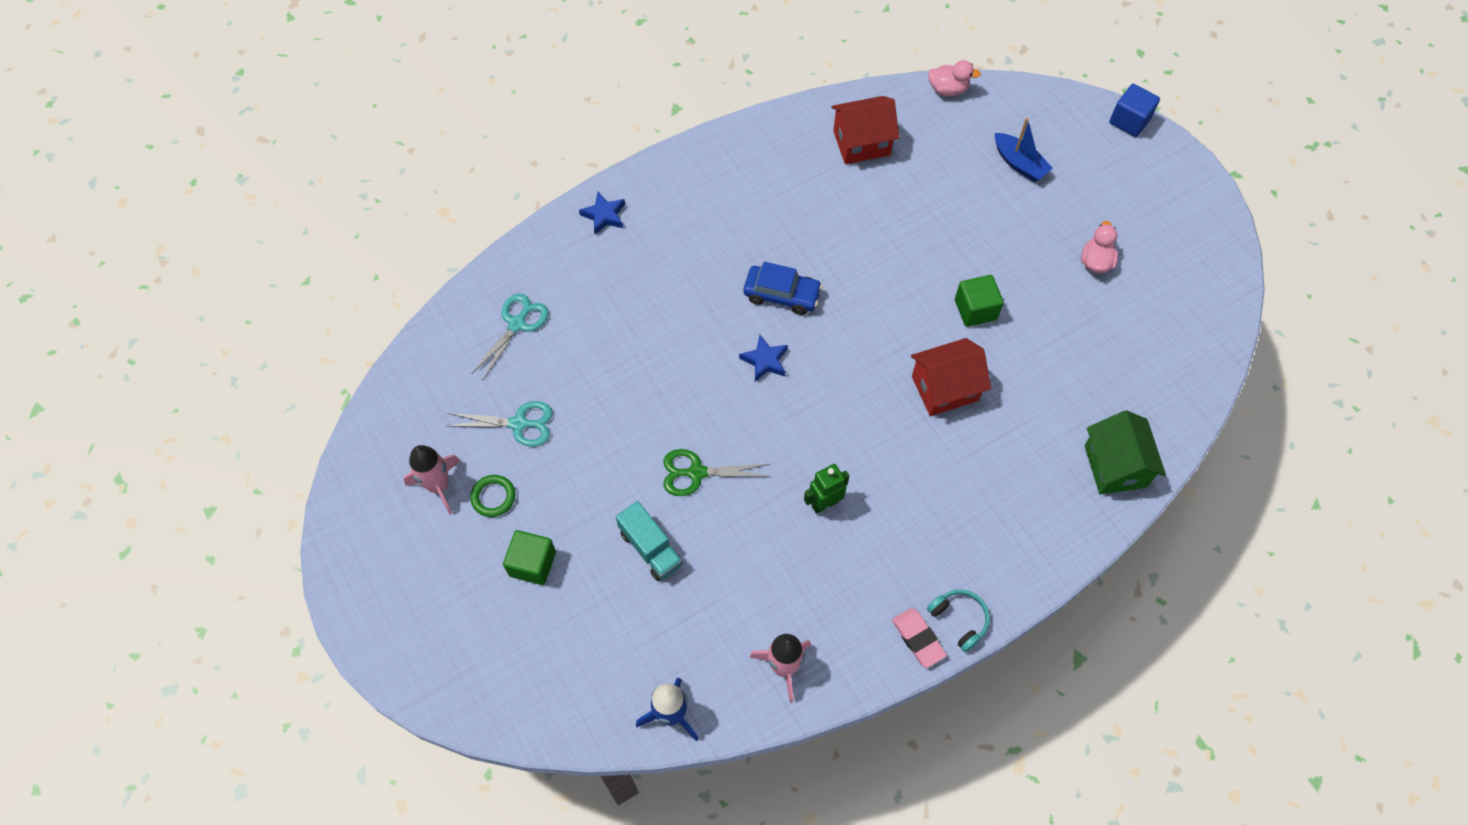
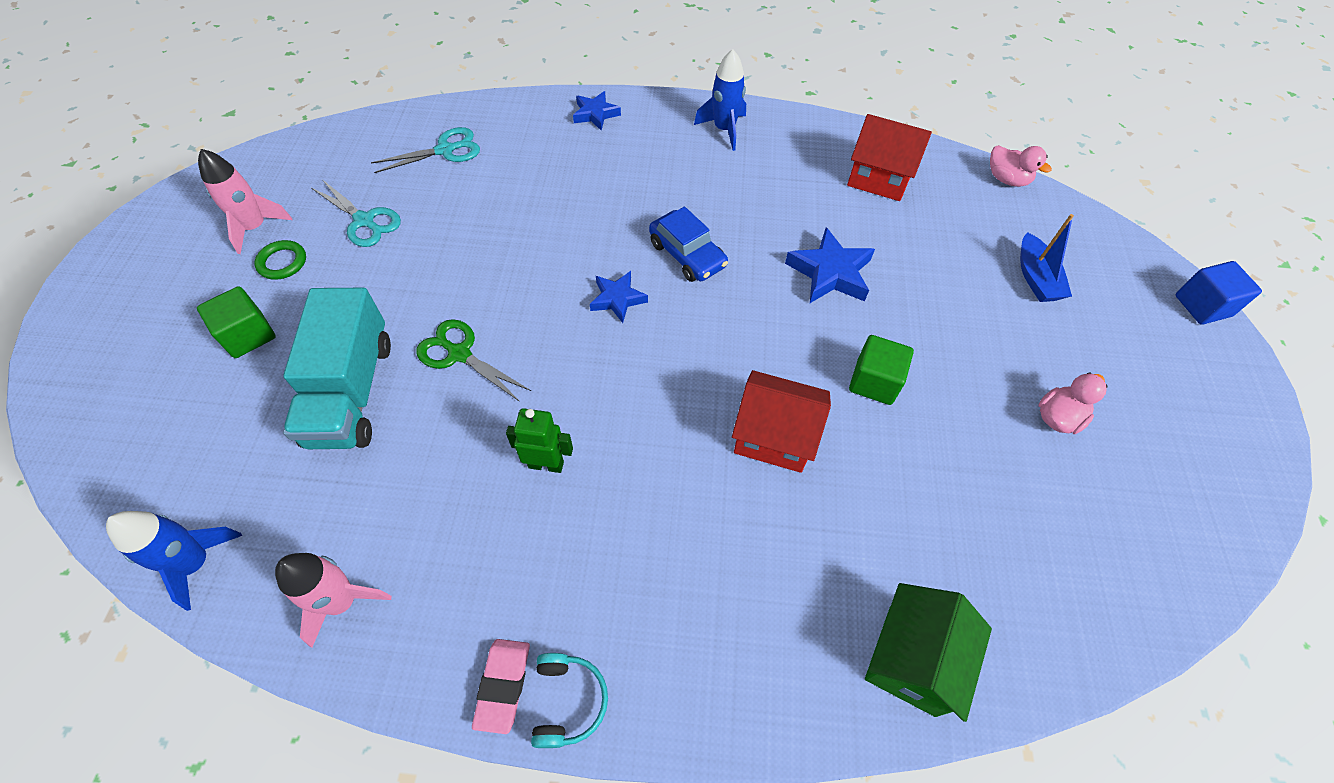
camera: 35 degrees right, 5 degrees down
(650, 548) = (351, 391): turquoise truck -> turquoise truck, size x1.67
(716, 168) = (724, 130): none -> blue rocket
(888, 245) = (830, 272): none -> blue star

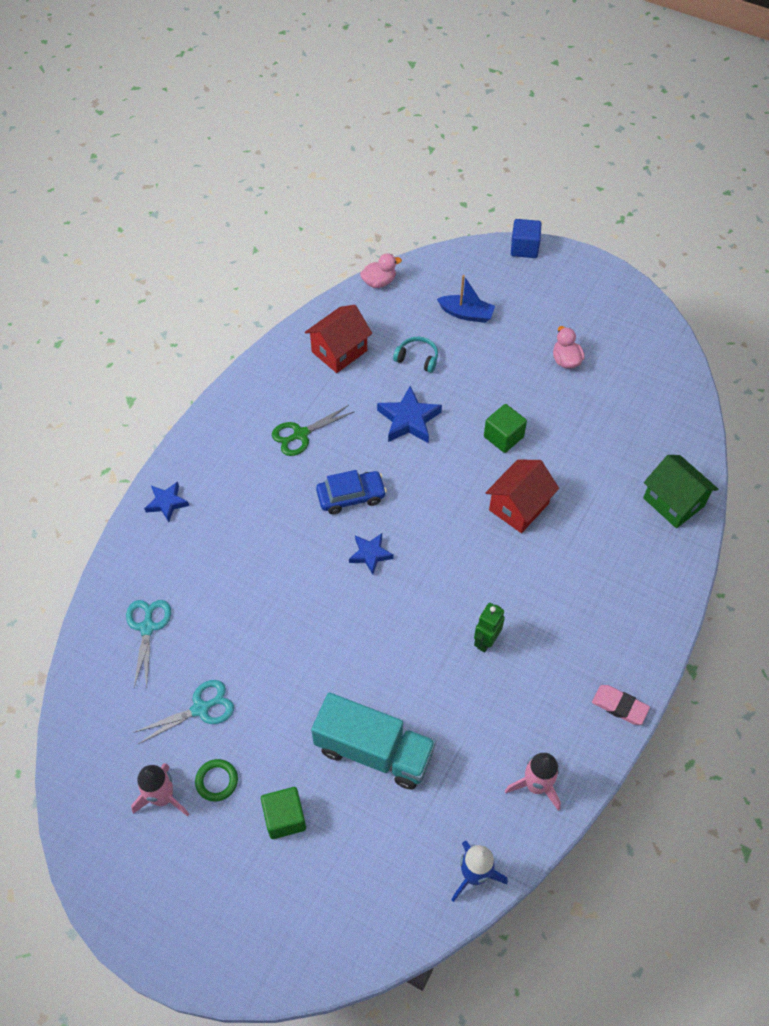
camera: 65 degrees left, 0 degrees up
(459, 354) = (372, 670): green scissors -> green scissors (301, 434)
(568, 701) = (639, 675): turquoise headphones -> turquoise headphones (417, 358)
(724, 130) = (236, 422): blue rocket -> none

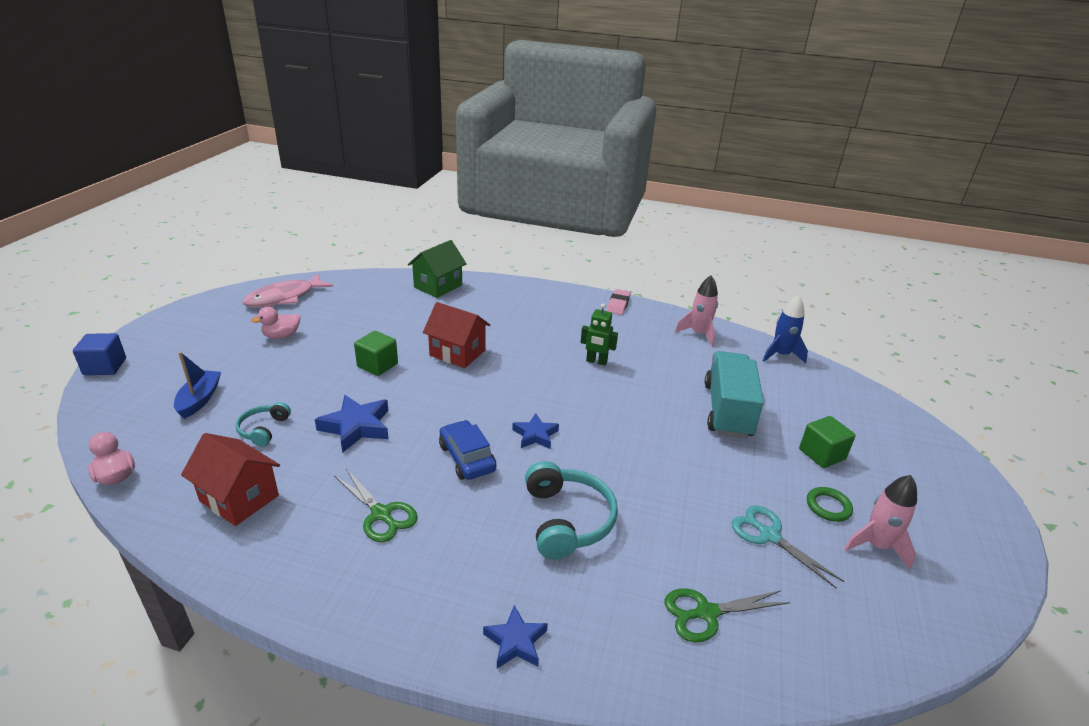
camera: 105 degrees left, 25 degrees down
(147, 627) = (706, 613): turquoise scissors -> green scissors
(261, 556) = (567, 520): none -> turquoise headphones
(646, 357) = (284, 298): none -> pink fish

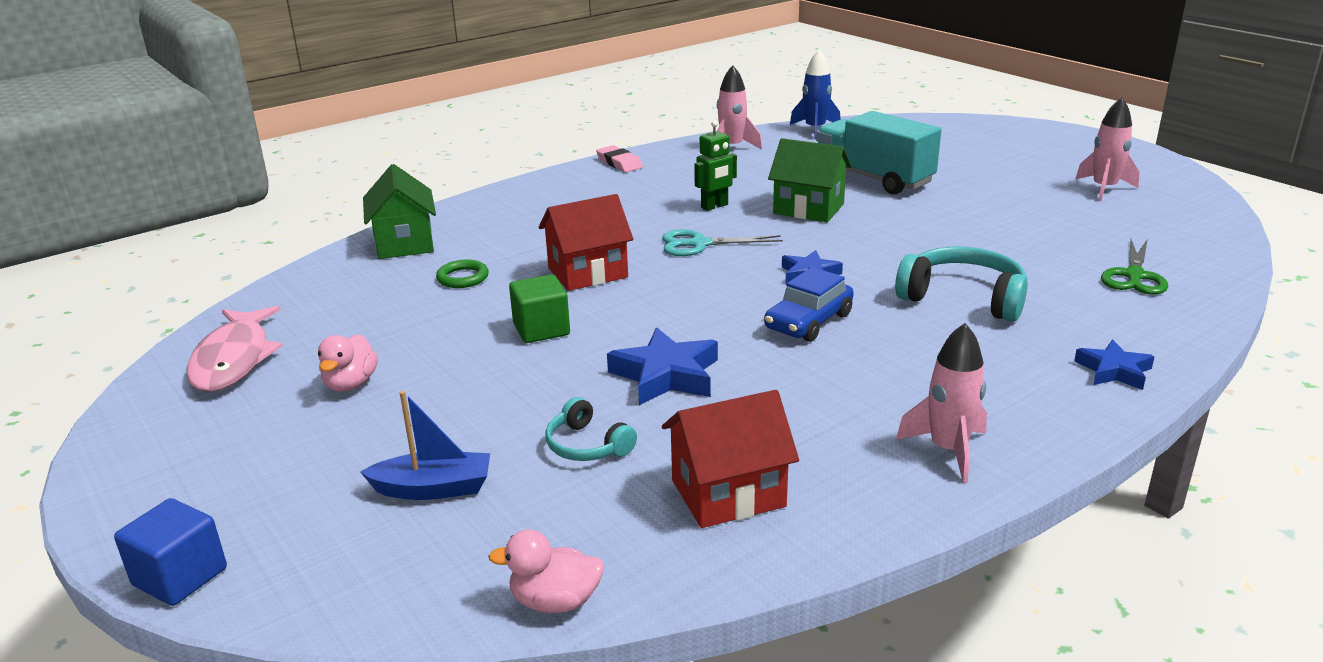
camera: 50 degrees left, 5 degrees down
(199, 399) = (434, 488): blue boat -> blue boat turned 135 degrees clockwise
(337, 578) = (948, 450): none -> pink rocket
(381, 514) = (859, 397): green scissors -> none
(467, 458) = (808, 322): blue car -> blue car turned 60 degrees counterclockwise
(638, 399) = (808, 209): none -> green house
(769, 535) = (1060, 221): turquoise scissors -> turquoise scissors (699, 244)
(822, 454) = (976, 166): green cube -> none
(828, 506) = (1044, 188): green ring -> green ring (463, 278)

